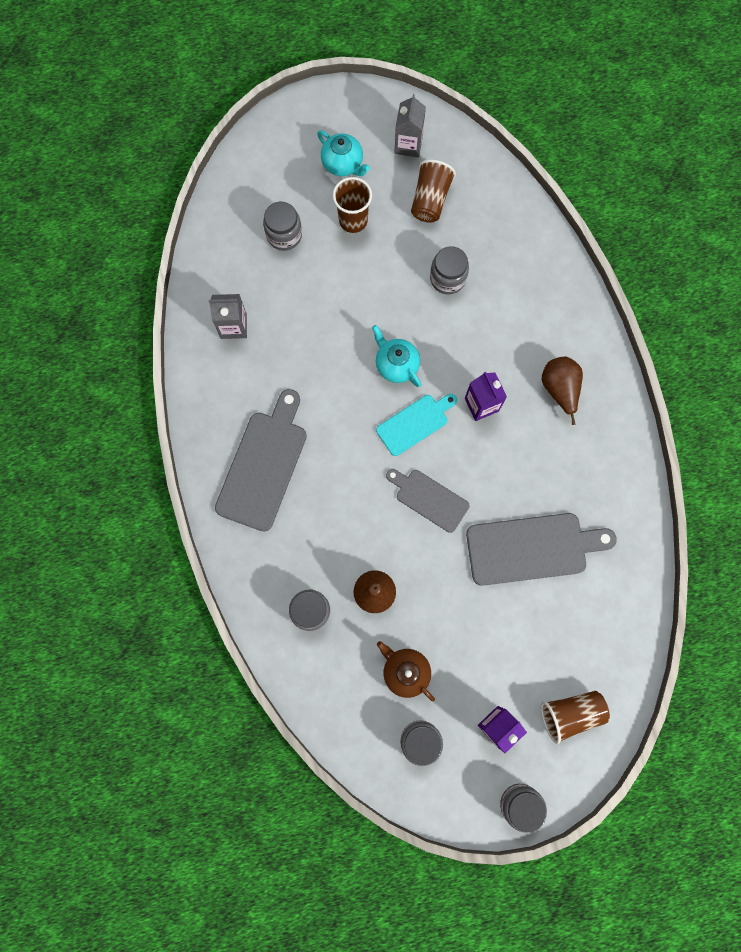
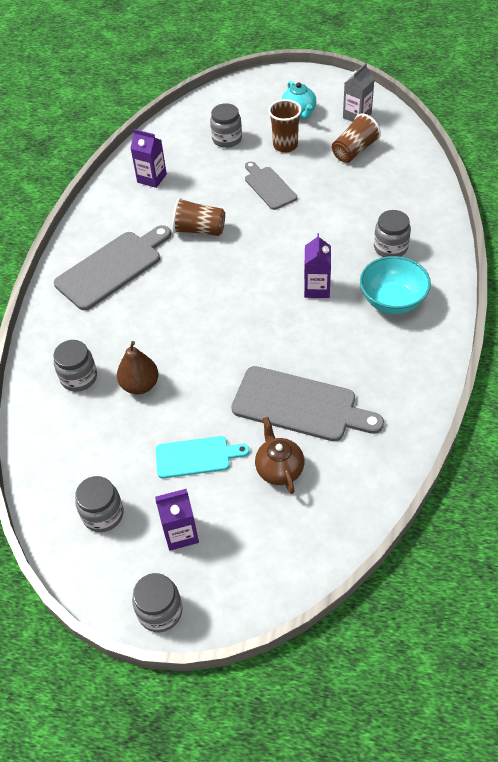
camera: 30 degrees right, 25 degrees down
(233, 326) = (152, 178): grey carton -> purple carton
(396, 365) = (261, 240): turquoise teapot -> none
(405, 671) = (127, 454): brown teapot -> brown teapot (279, 469)
(415, 423) = (252, 282): turquoise cutting board -> turquoise cutting board (196, 457)
(429, 499) = (230, 336): grey cutting board -> grey cutting board (269, 186)
(447, 278) = (338, 200): grey jar -> grey jar (390, 247)
(559, 389) = (392, 301): brown pear -> turquoise bowl
(570, 713) = (257, 553): brown cup -> brown cup (199, 230)

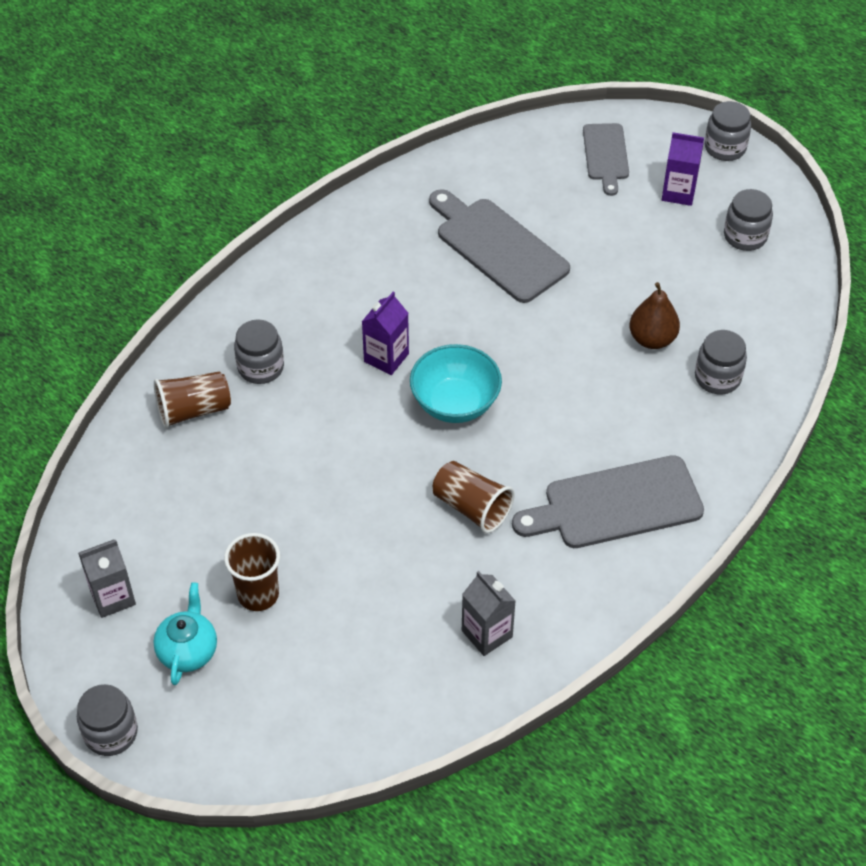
camera: 155 degrees left, 0 degrees up
(152, 178) = (487, 633): purple carton -> grey carton
(196, 457) = (629, 246): turquoise cutting board -> none
(227, 139) = (331, 654): grey jar -> grey jar (111, 733)
(269, 186) = (334, 532): grey cutting board -> grey cutting board (606, 155)
(279, 469) = (556, 203): brown teapot -> none
(354, 151) = (174, 533): brown cup -> brown cup (193, 410)
(392, 301) = (316, 305): turquoise bowl -> turquoise bowl (455, 403)

